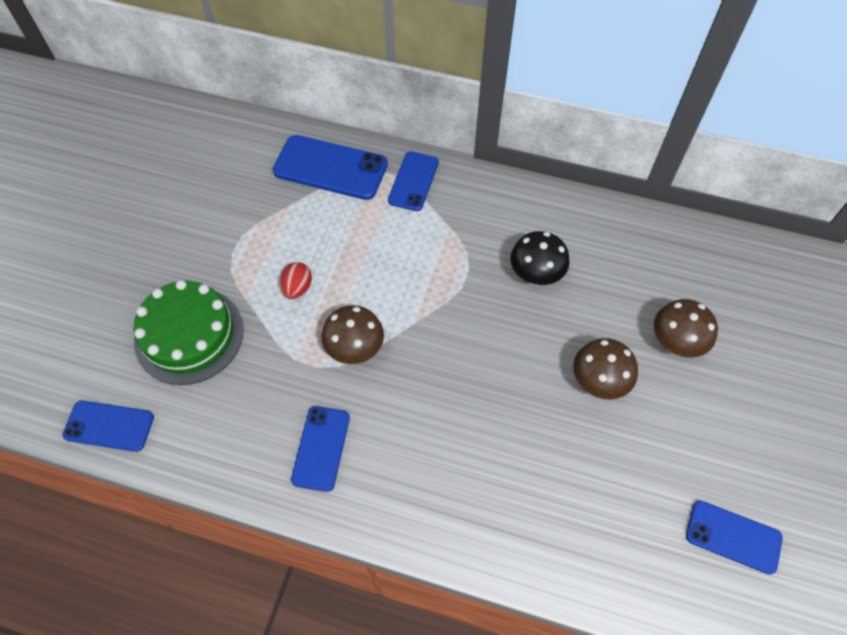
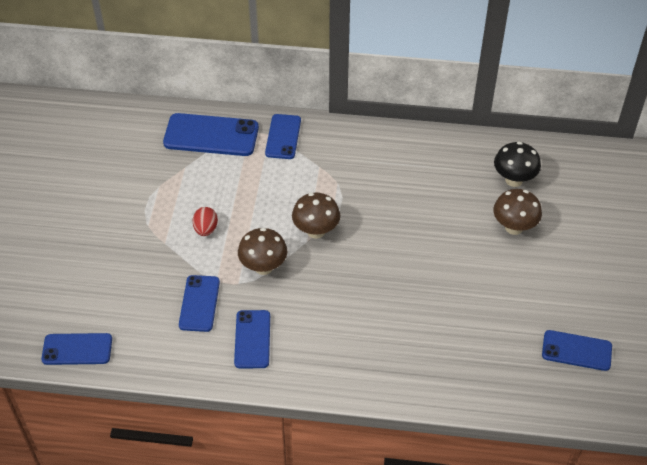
camera: 10 degrees left, 10 degrees down
(189, 335) = (125, 275): green cake -> none
(268, 387) = (199, 303): none -> blue phone
(535, 276) = (396, 194): black mushroom -> black mushroom (514, 180)
(598, 383) = (459, 263): brown mushroom -> brown mushroom (316, 231)

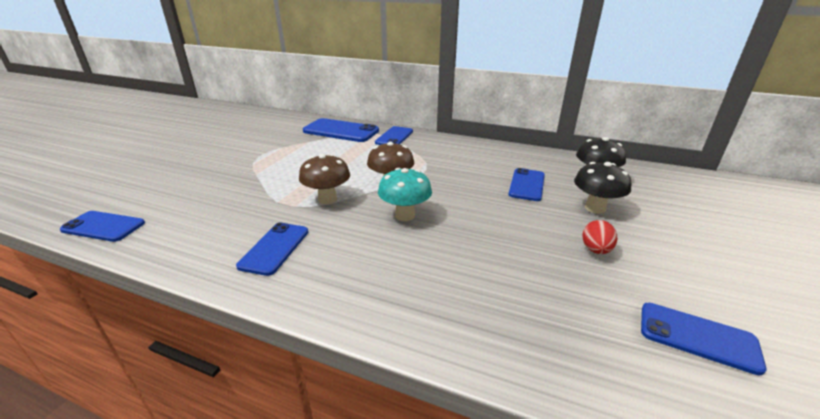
camera: 15 degrees right, 20 degrees down
(199, 303) = (248, 213): blue phone -> blue phone (527, 185)
(206, 229) = (296, 171): red egg -> red egg (595, 250)
(346, 274) = (405, 215): none -> turquoise mushroom
(514, 227) = (595, 208): brown mushroom -> black mushroom

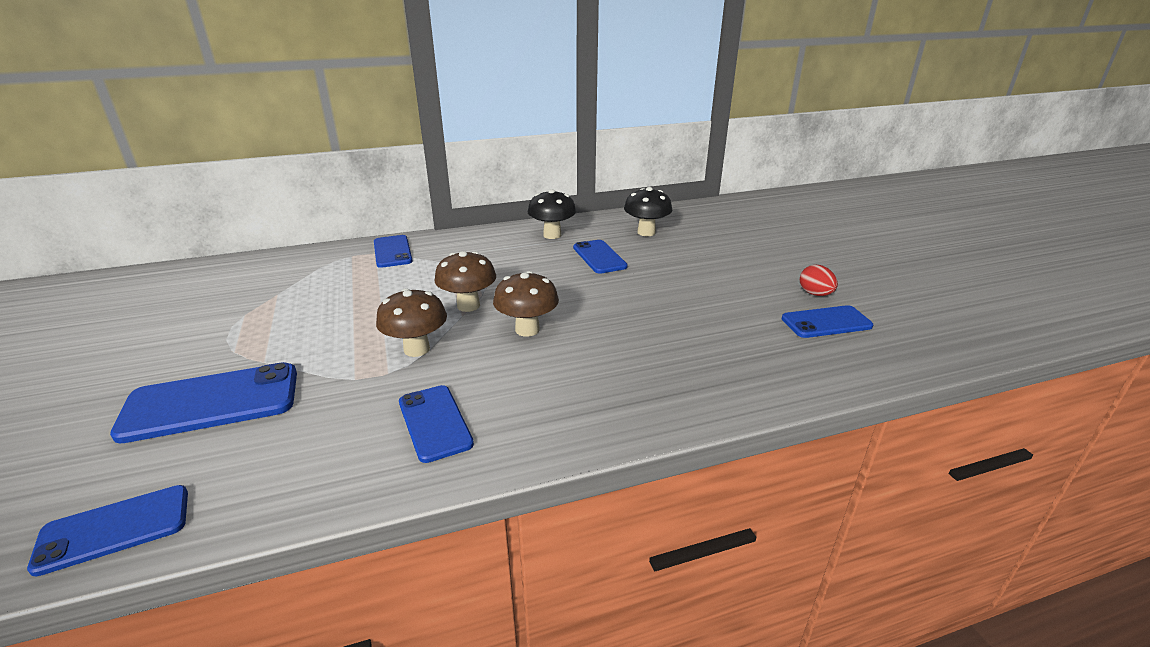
camera: 40 degrees left, 0 degrees up
(341, 131) = (305, 266): blue phone -> blue phone (211, 403)
(405, 215) = (527, 329): turquoise mushroom -> brown mushroom
(595, 208) = (675, 258): black mushroom -> black mushroom (552, 235)
(595, 250) = (712, 292): red egg -> red egg (815, 294)

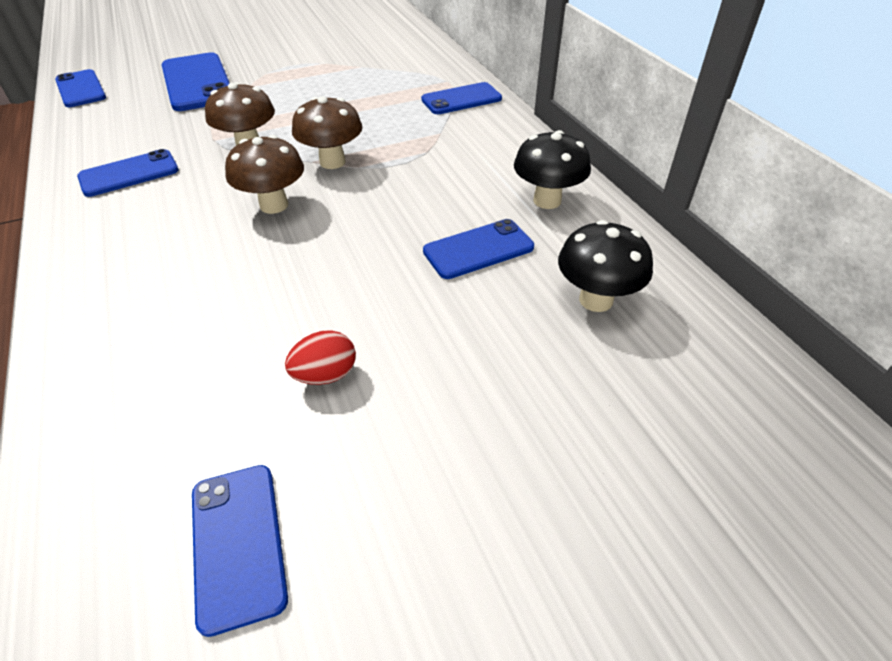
camera: 85 degrees right, 15 degrees up
(815, 294) = (354, 550): red egg -> red egg (325, 375)

